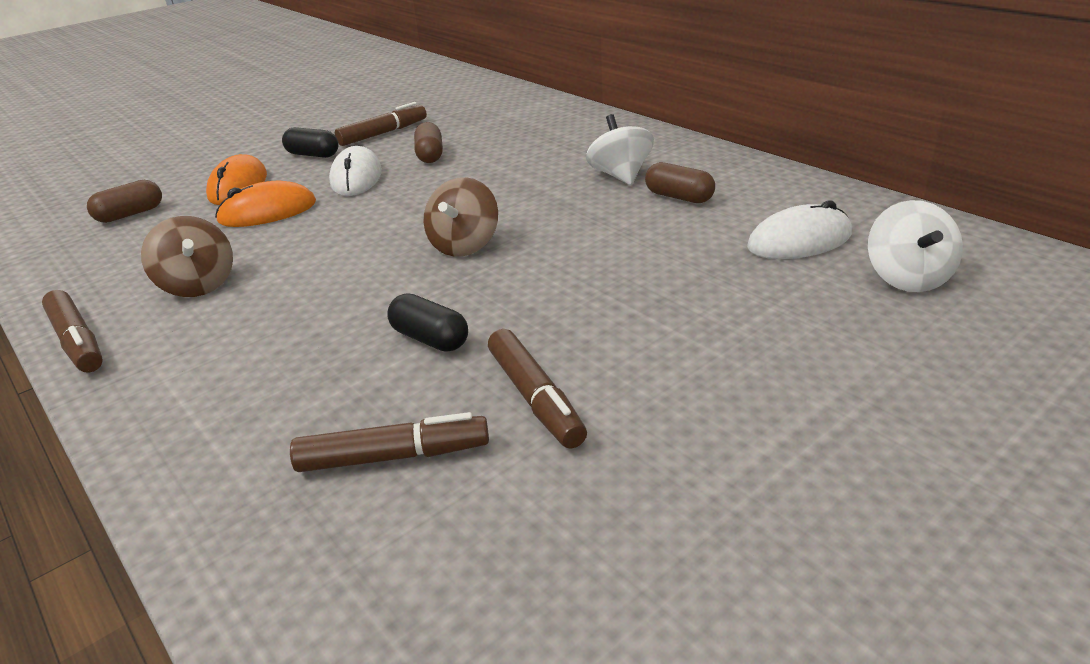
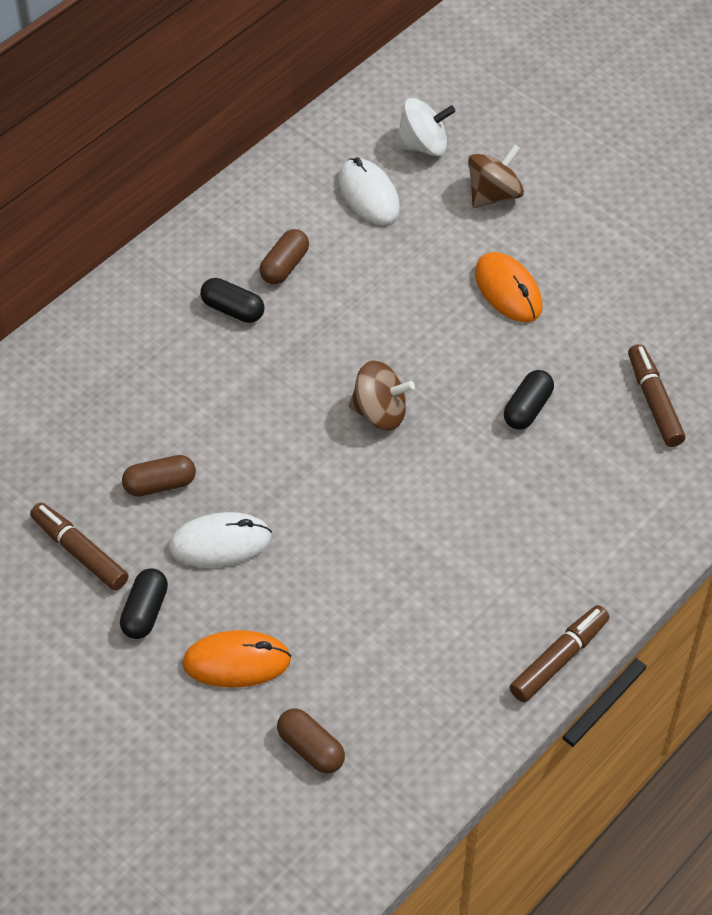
camera: 100 degrees left, 20 degrees up
(198, 285) = (461, 605): brown spinning top -> brown spinning top (494, 195)
(267, 212) = (308, 603): orange mouse -> orange mouse (508, 290)
(535, 398) = (587, 338): brown marker -> none
(620, 176) = (233, 310): white spinning top -> black capsule

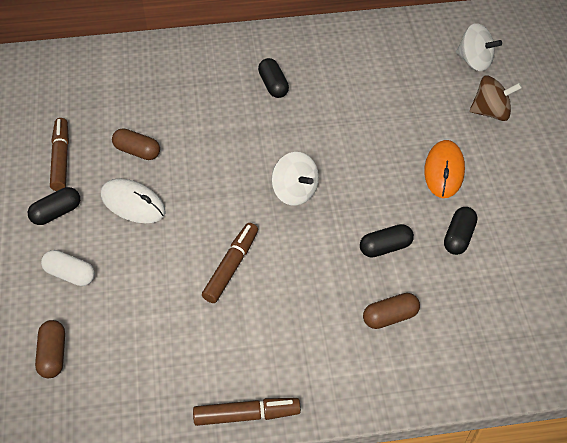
camera: 40 degrees right, 0 degrees up
(236, 662) = (70, 274): orange mouse -> white capsule
(284, 266) = (325, 79): brown capsule -> brown capsule (390, 317)
(368, 195) = (413, 69): white mouse -> none
(380, 413) = (294, 191): brown spinning top -> white spinning top
(586, 350) = (458, 237): none -> black capsule
(654, 401) = (473, 297): brown marker -> brown marker (231, 266)

